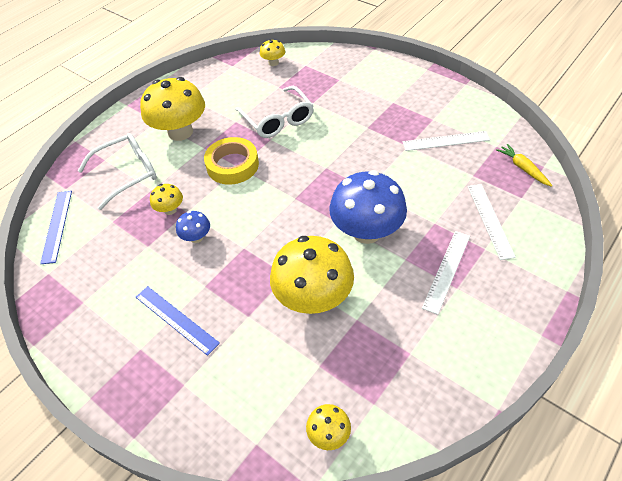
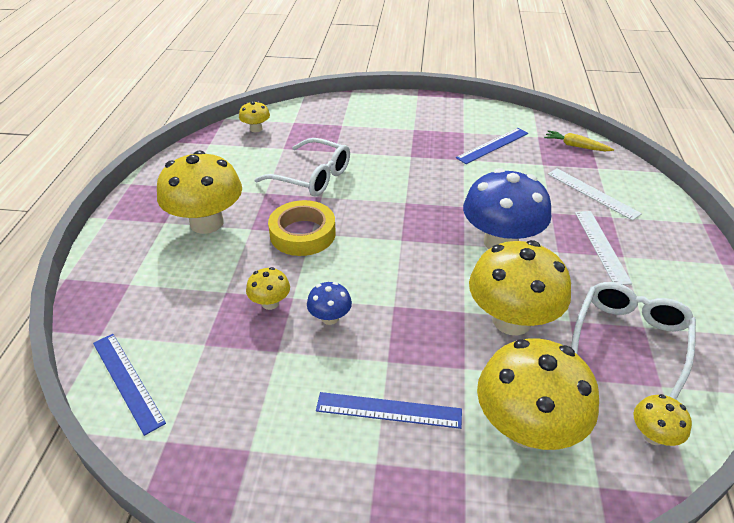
camera: 35 degrees left, 10 degrees down
(127, 174) = (176, 287): white glasses -> white glasses (629, 340)
(248, 379) = (527, 428): none -> yellow mushroom
(446, 141) = (492, 145): white ruler -> blue ruler

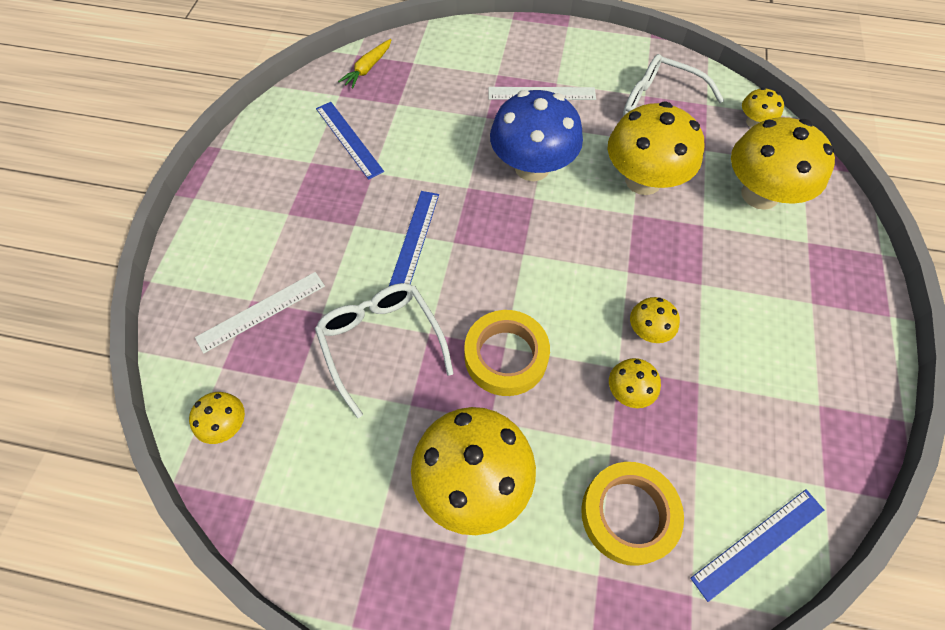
camera: 85 degrees left, 20 degrees up
(168, 300) = (628, 514): none -> yellow tape
(311, 177) = (381, 344): white glasses -> white glasses turned 60 degrees counterclockwise
(330, 318) = (648, 331): blue mushroom -> yellow mushroom
(388, 410) = (758, 288): blue ruler -> blue ruler (414, 241)
(592, 193) = (458, 78): white ruler -> white ruler (261, 311)

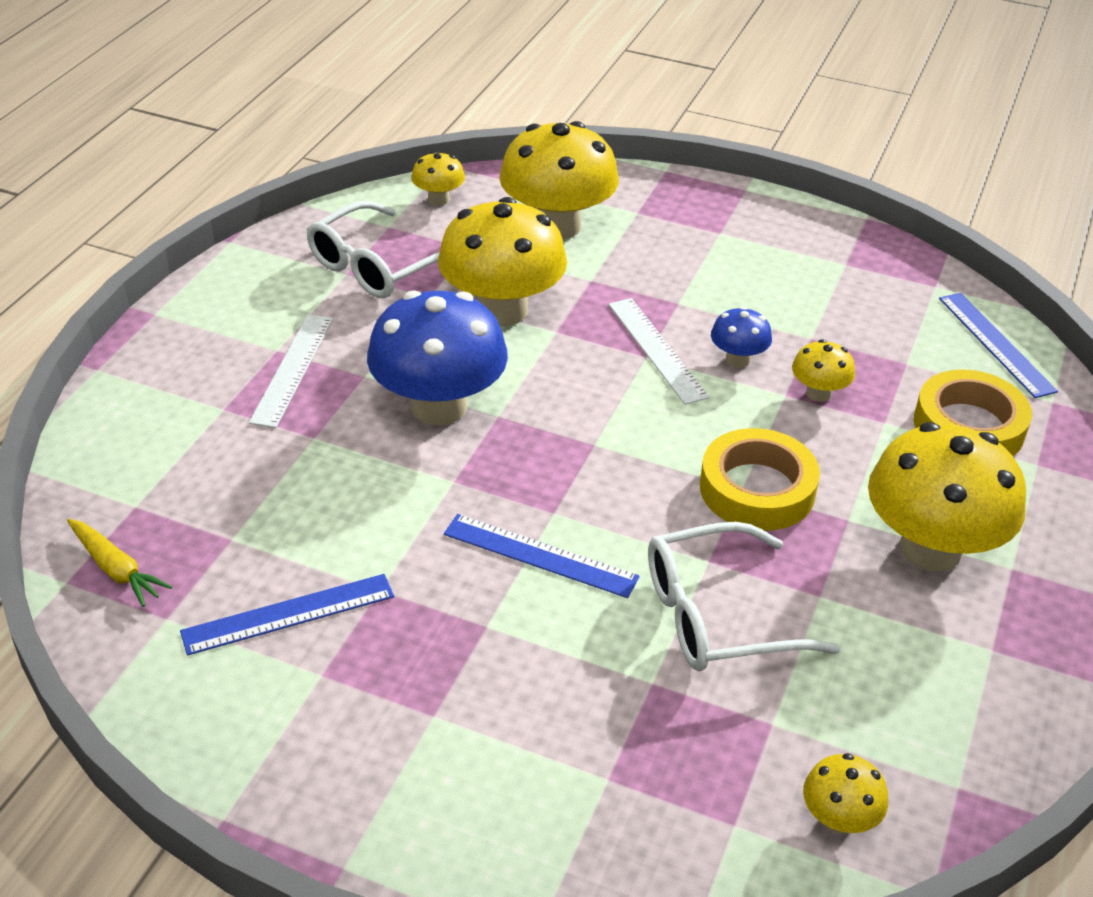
camera: 80 degrees left, 20 degrees down
(261, 311) = (634, 764): white ruler -> white ruler (657, 350)
(648, 331) = (738, 359): yellow mushroom -> blue mushroom

